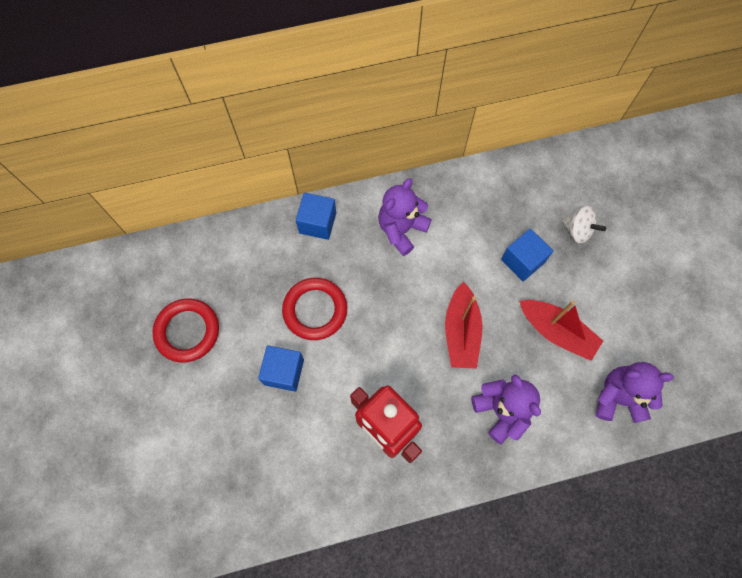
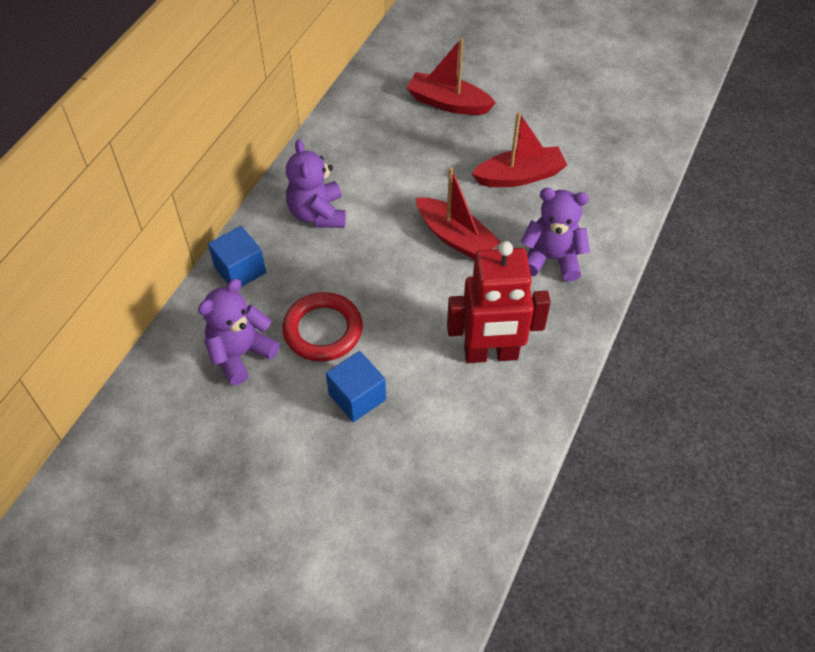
camera: 50 degrees left, 15 degrees down
(187, 331) = (230, 453): red ring -> none
(522, 261) = (436, 154): blue cube -> none
(578, 230) = (448, 103): white spinning top -> red boat
(618, 397) = (611, 177): purple teddy bear -> purple teddy bear (240, 354)

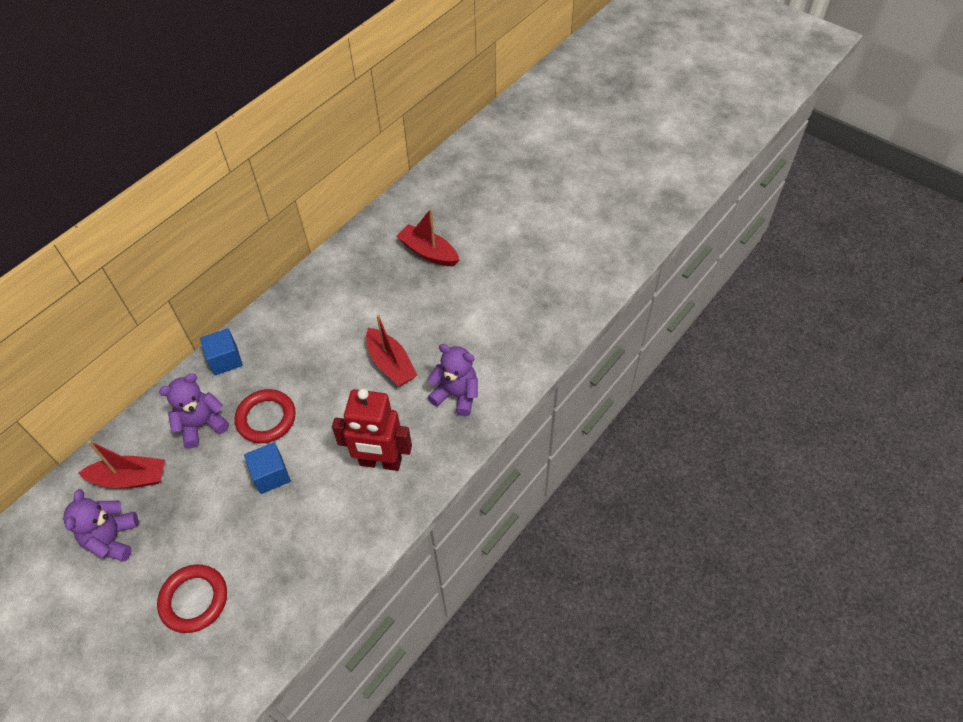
camera: 15 degrees right, 0 degrees up
(317, 214) = (297, 326): purple teddy bear -> purple teddy bear (112, 539)
(317, 571) = (194, 600): none -> red ring
(519, 176) = (459, 322): red boat -> red boat (130, 478)

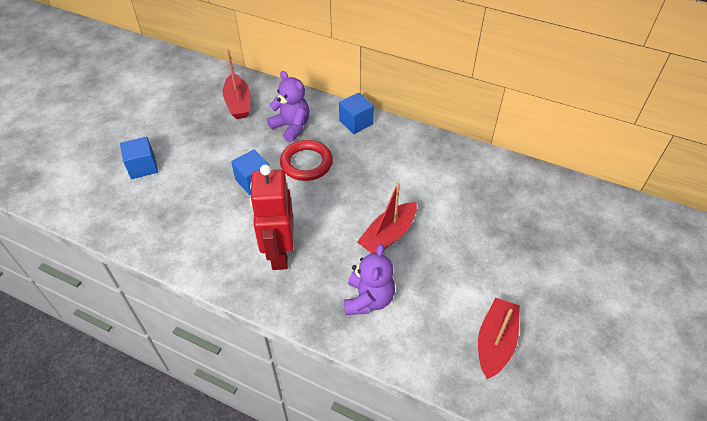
camera: 75 degrees right, 5 degrees down
(112, 539) = (189, 110): purple teddy bear -> none
(194, 600) = (143, 167): red ring -> blue cube
(428, 252) = (538, 234): red boat -> red boat (495, 343)

